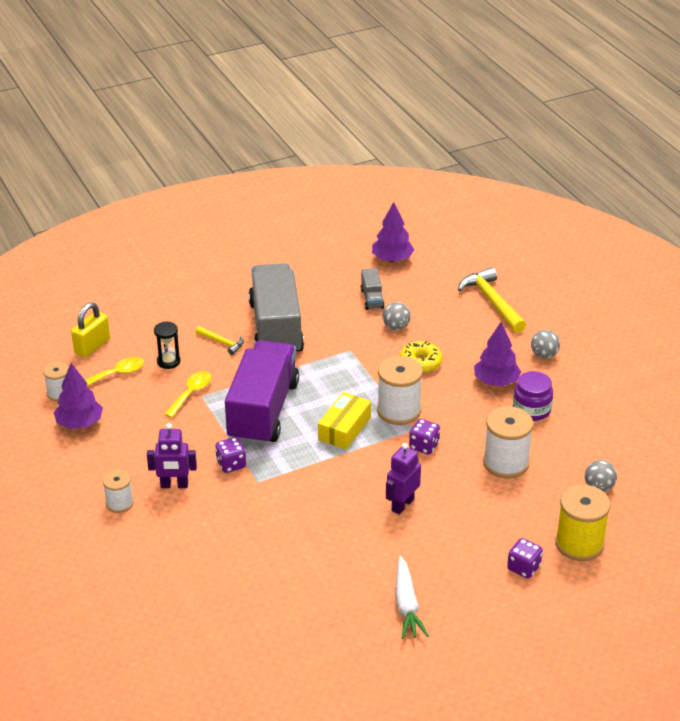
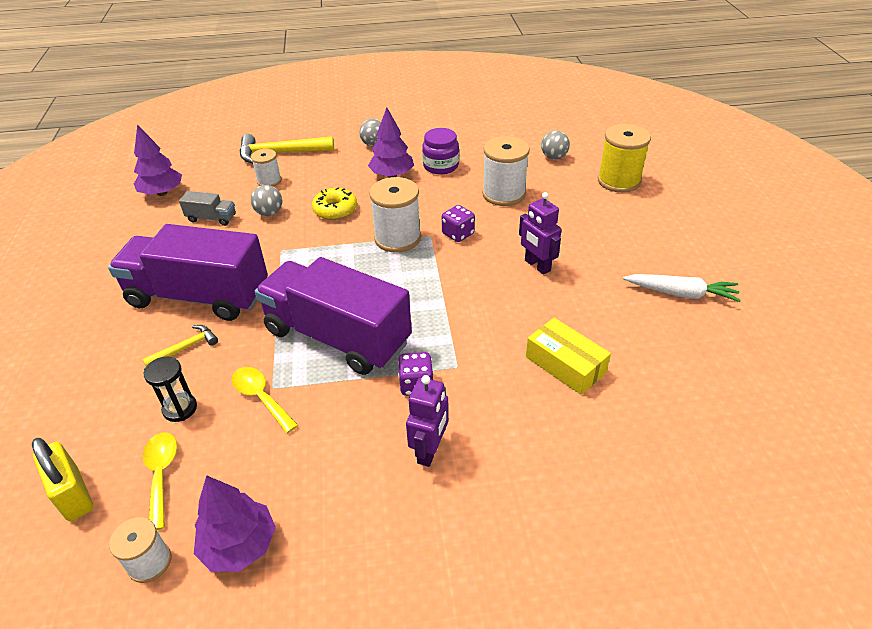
camera: 70 degrees left, 5 degrees up
(119, 503) = (441, 523): white spool -> white spool (269, 181)
(276, 328) = (199, 296): grey truck -> purple truck
(344, 428) = (403, 280): yellow box -> yellow box (565, 364)
(523, 568) = (642, 215): purple dice -> none

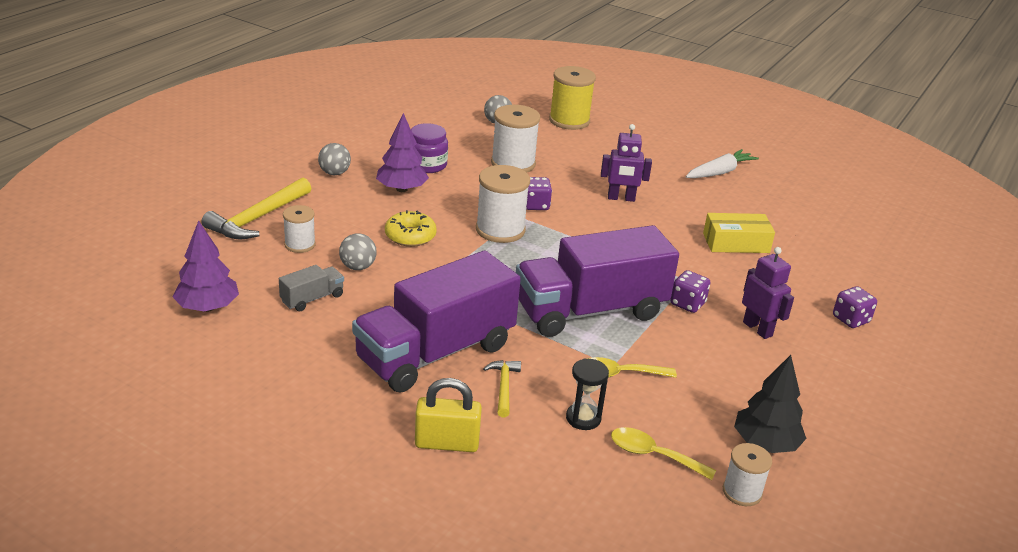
camera: 55 degrees left, 10 degrees down
(73, 494) = (626, 510): yellow padlock -> yellow padlock (447, 443)
(239, 545) = (765, 444): purple tree -> black tree
(535, 515) = (850, 319): none -> purple dice

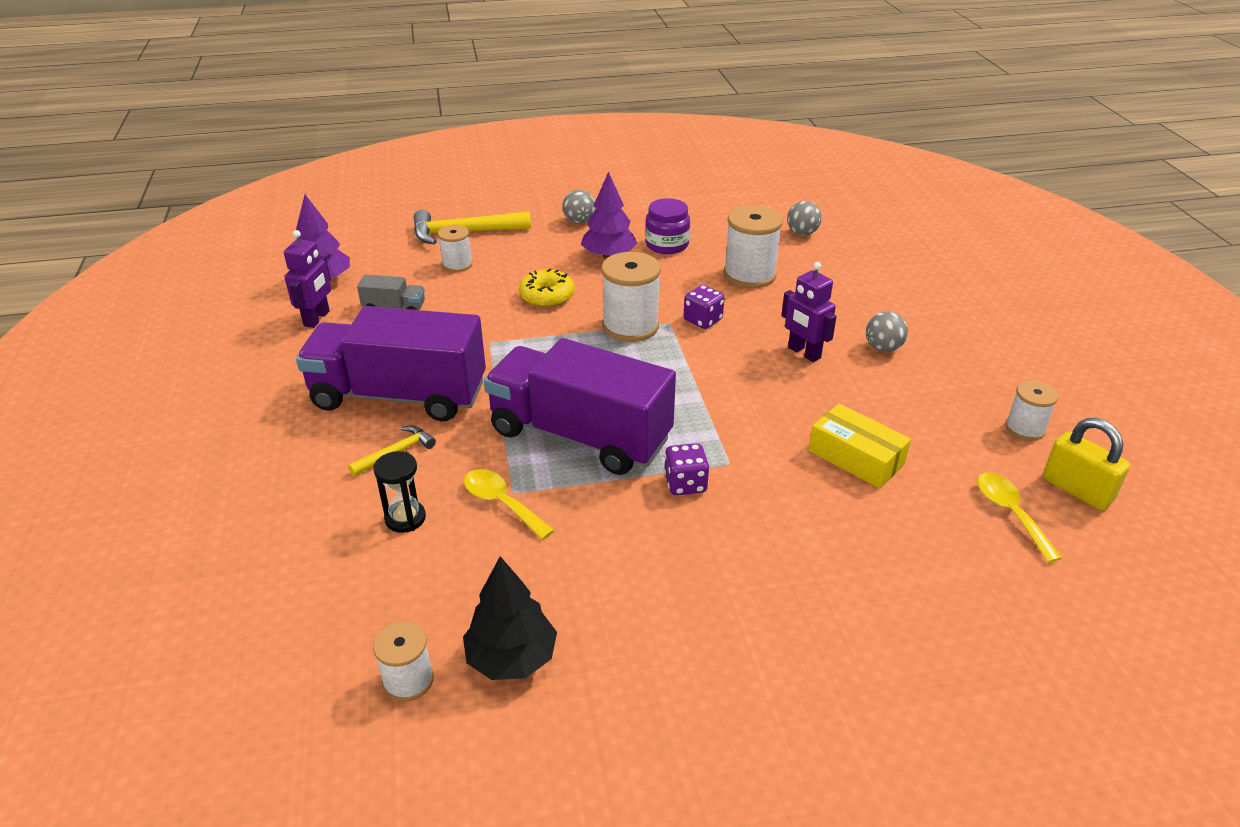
camera: 50 degrees right, 5 degrees up
(358, 267) = (465, 301): grey ball -> grey ball (883, 348)
(447, 443) = (283, 467): yellow padlock -> yellow padlock (1077, 490)
(569, 121) = (884, 259): yellow spool -> none
(653, 455) = (399, 589): yellow spoon -> yellow spoon (1010, 513)
(719, 172) = (976, 379): white carrot -> none
(757, 329) = (715, 552): purple robot -> purple robot (317, 318)
(776, 188) = (1024, 429): none -> white spool
(850, 319) = (849, 613): purple dice -> none

